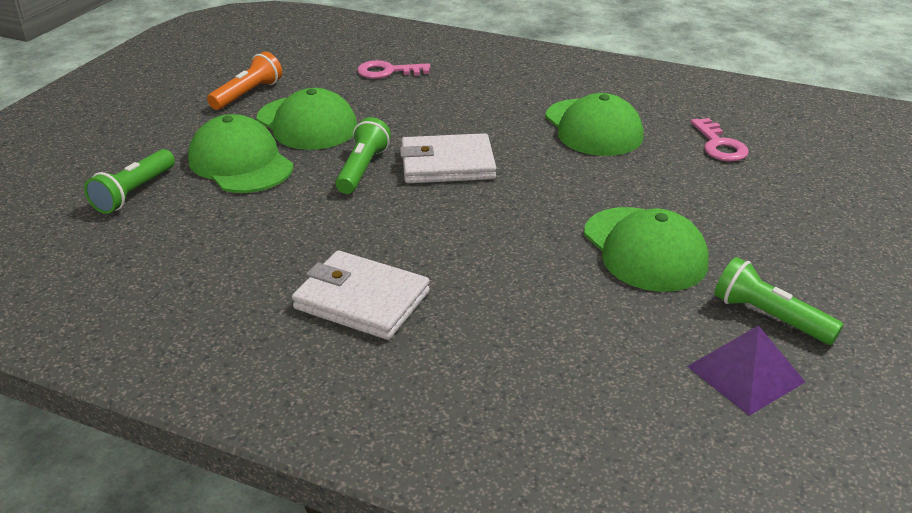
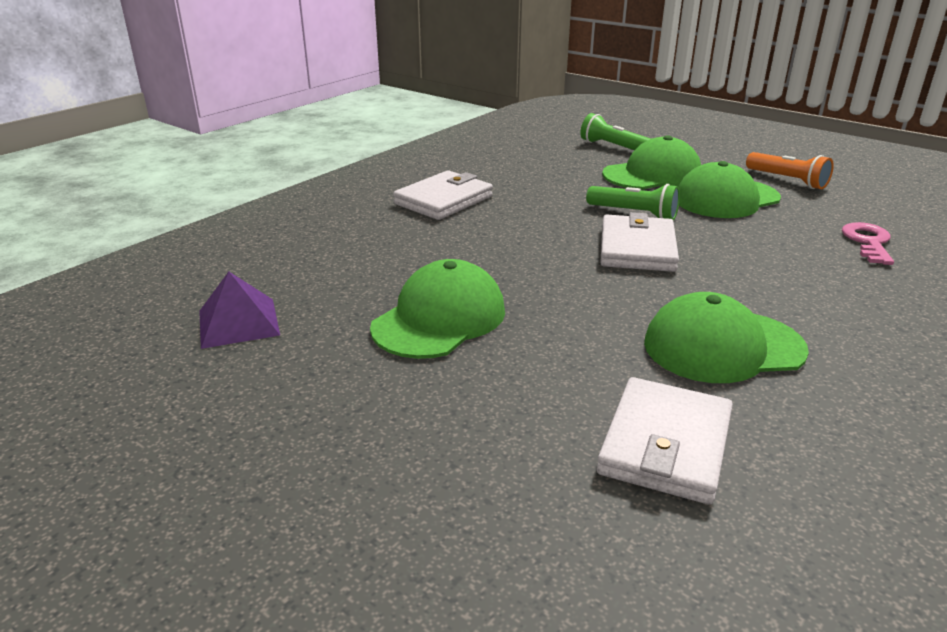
camera: 105 degrees right, 5 degrees down
(644, 249) = (439, 319): green cap -> green cap turned 135 degrees clockwise
(719, 145) = (665, 444): pink key -> white wallet
(769, 317) = (291, 358): green flashlight -> none

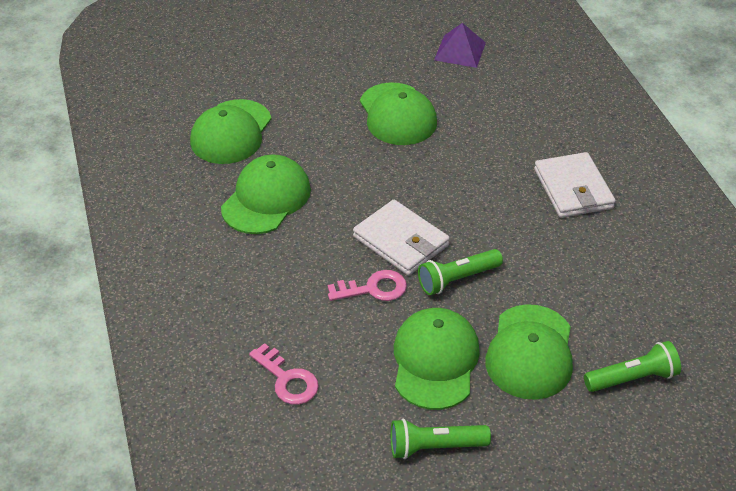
camera: 125 degrees right, 15 degrees up
(665, 444) = (231, 132): white wallet -> green cap
(713, 241) = (373, 289): none -> pink key
(787, 180) = (434, 446): orange flashlight -> green flashlight

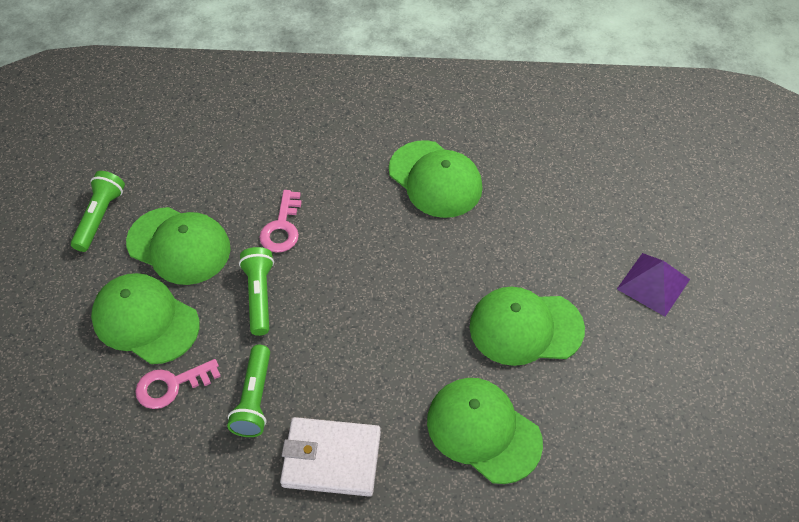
camera: 110 degrees right, 10 degrees up
(231, 132) = (545, 174): green cap -> green cap (483, 431)
(287, 379) = (219, 144): pink key -> pink key (171, 385)
(401, 241) = (330, 267): white wallet -> none
(460, 51) = (633, 441): purple pyramid -> purple pyramid (653, 284)
(632, 378) = (69, 391): green flashlight -> green flashlight (254, 399)

